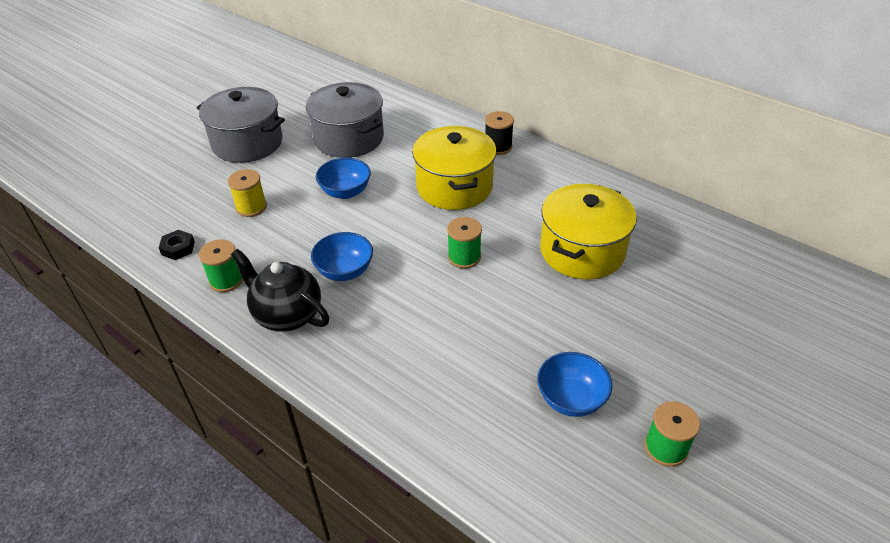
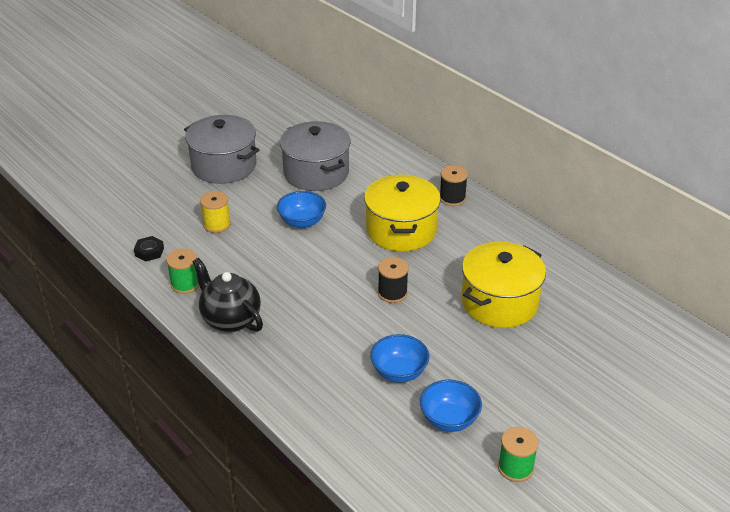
camera: 10 degrees right, 5 degrees down
(345, 271) = (286, 290): blue bowl -> blue bowl (399, 372)
(464, 257) = (392, 293): green spool -> black spool

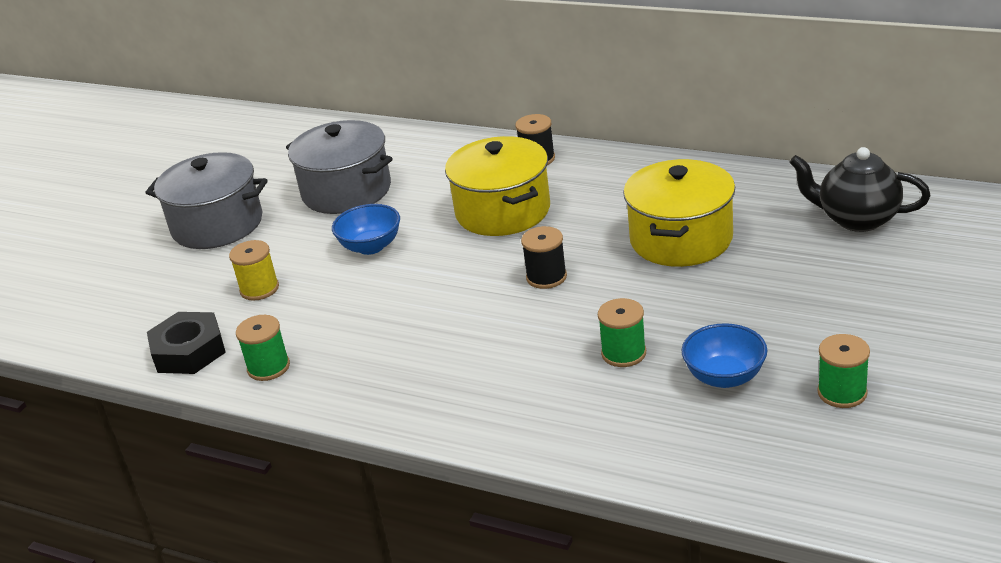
camera: 20 degrees left, 5 degrees down
(149, 252) = (189, 351): black nut -> black nut, size x1.80
(230, 319) = (362, 382): black teapot -> black teapot (857, 219)
(399, 372) = (623, 353): blue bowl -> green spool

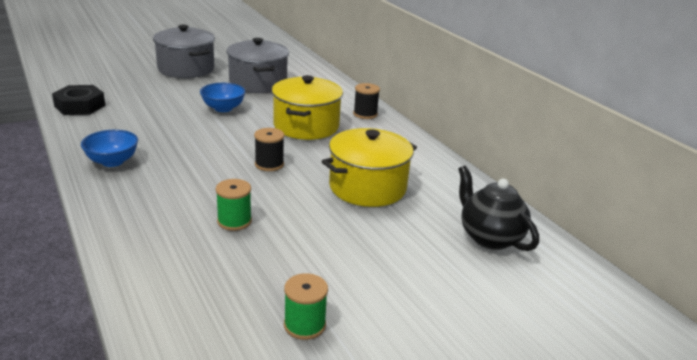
camera: 30 degrees right, 5 degrees down
(259, 289) = (150, 99): yellow spool -> none
(268, 367) = (90, 129): green spool -> none
(724, 377) = (259, 268): blue bowl -> blue bowl (112, 161)

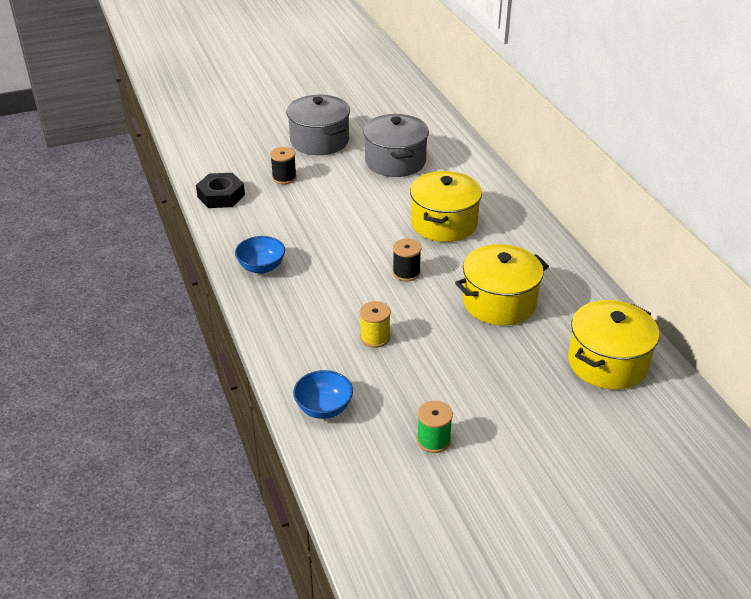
camera: 10 degrees right, 10 degrees up
(223, 108) = (360, 199): blue bowl -> blue bowl (324, 408)
(234, 221) = (375, 337): green spool -> yellow spool
(365, 114) = (506, 206): black spool -> black spool (284, 178)
(489, 237) = (607, 363): black teapot -> yellow pot

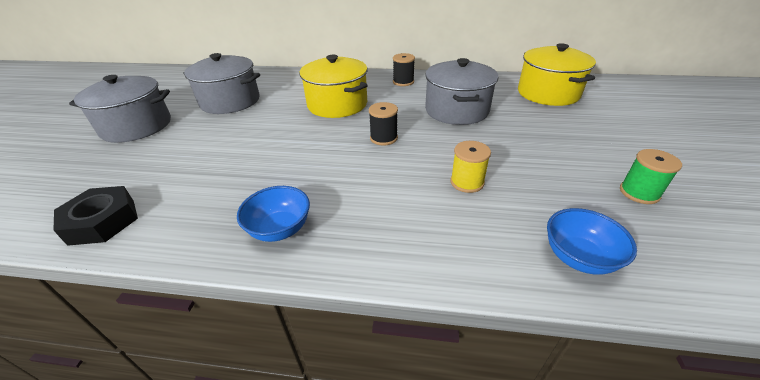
camera: 60 degrees left, 0 degrees up
(284, 178) = (152, 163): black spool -> black spool (403, 82)
(499, 302) = (456, 110): yellow pot -> grey pot

